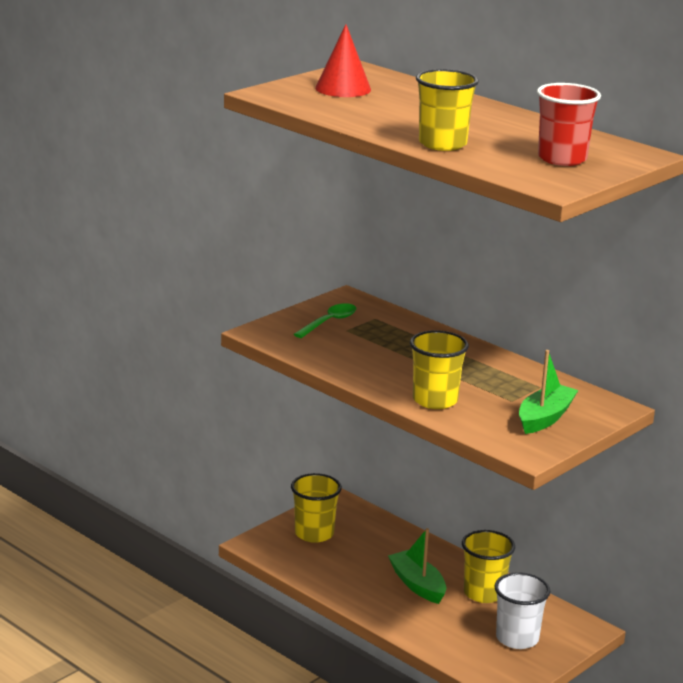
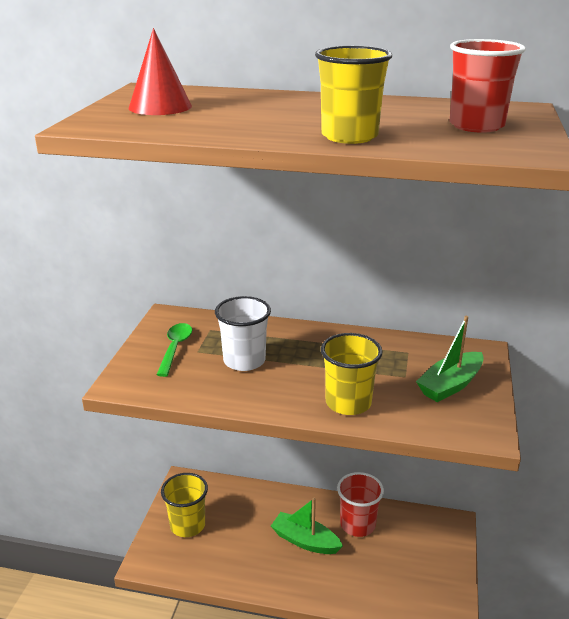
camera: 30 degrees left, 5 degrees up
(484, 593) = (357, 524): yellow cup -> red cup
(517, 638) = (417, 560): white cup -> white cup (244, 361)
(545, 418) = (450, 385): green boat -> green boat turned 135 degrees counterclockwise

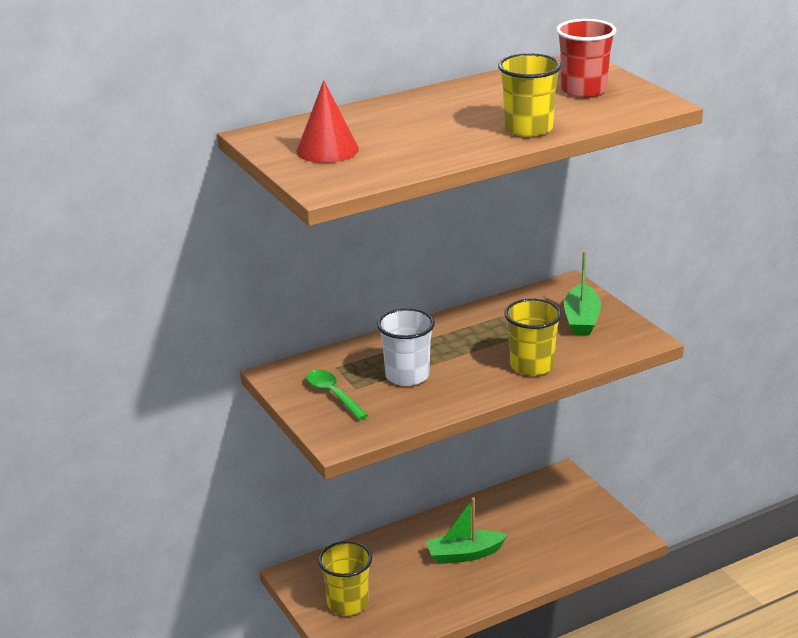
camera: 40 degrees left, 0 degrees up
(357, 524) = (491, 518): red cup -> none

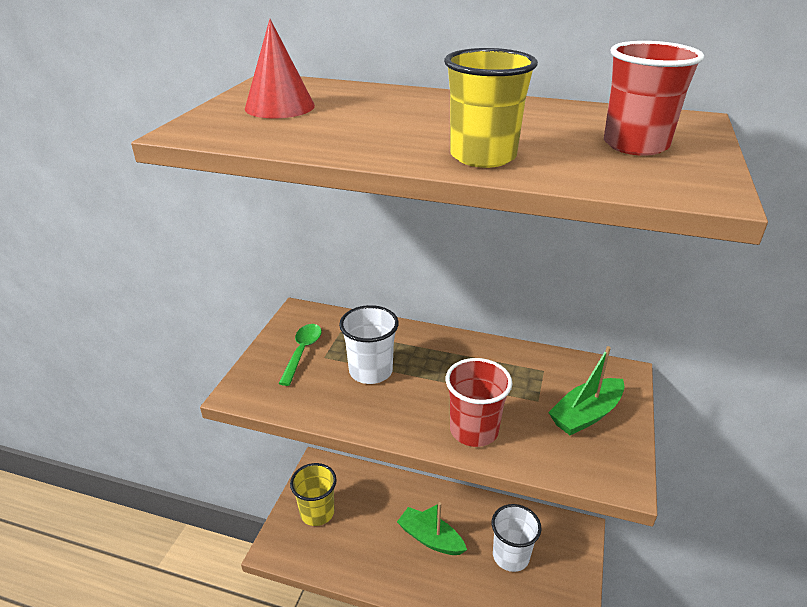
camera: 45 degrees right, 5 degrees up
(532, 366) = (474, 430): yellow cup -> red cup
(536, 523) = (511, 556): none -> white cup

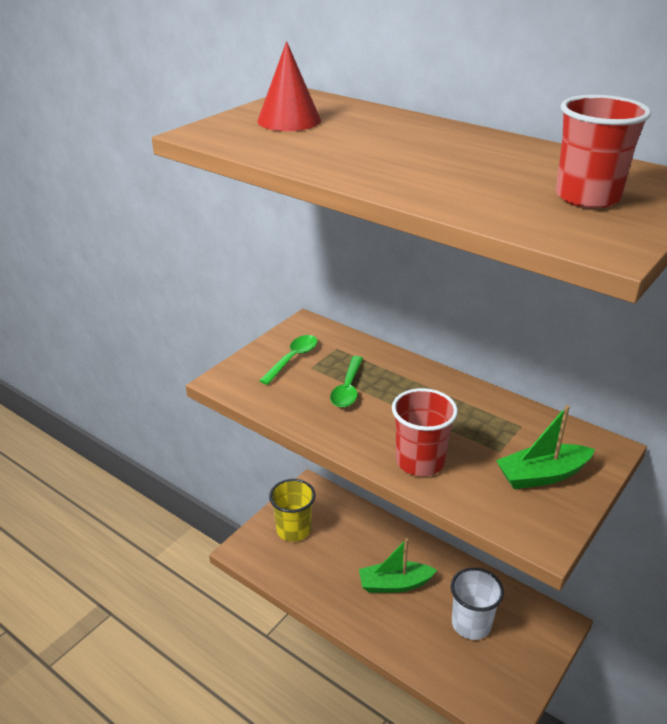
camera: 20 degrees right, 0 degrees up
(370, 371) = (348, 389): white cup -> green spoon
(430, 538) = (394, 584): green boat -> green boat turned 60 degrees counterclockwise
(483, 156) = (429, 187): yellow cup -> none

